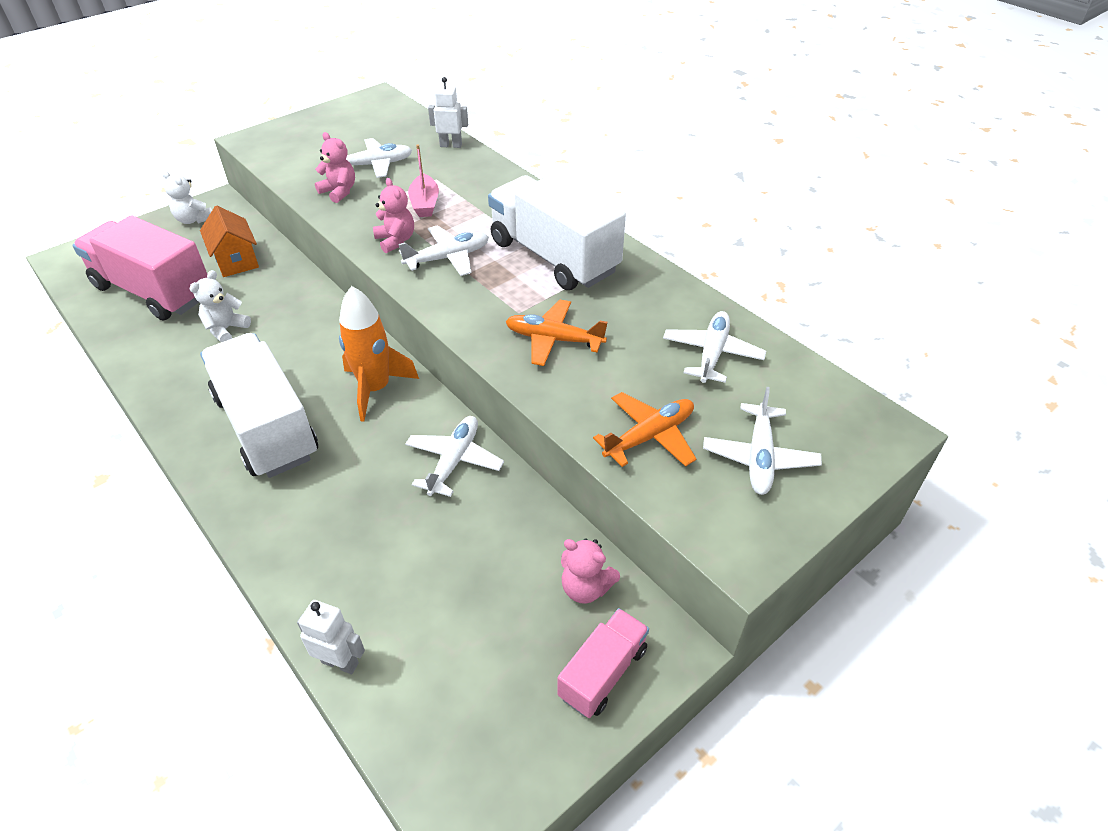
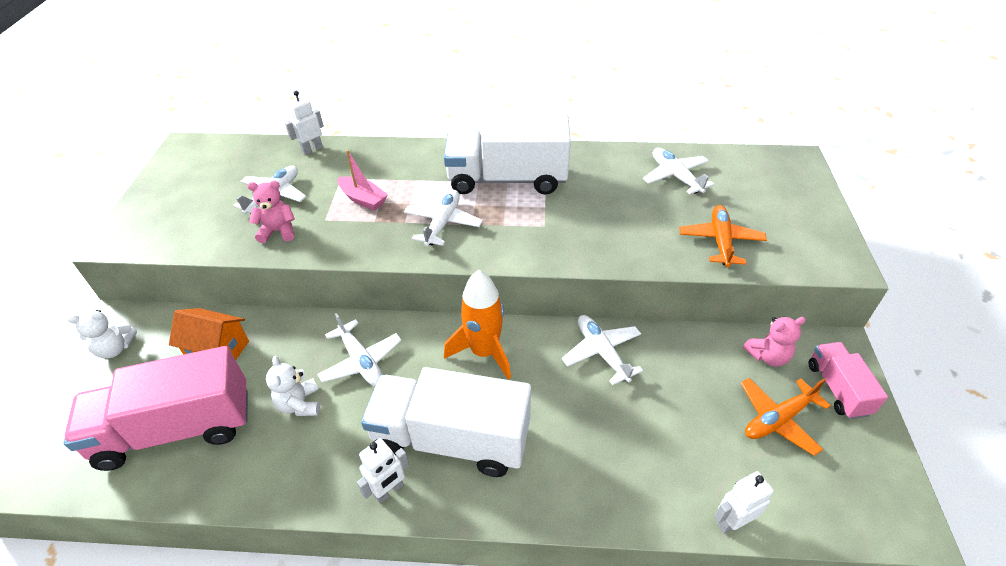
camera: 45 degrees left, 0 degrees up
(189, 424) = (389, 491): none -> white robot
(396, 241) = (386, 236): pink teddy bear -> none
(553, 339) = (590, 227): orange plane -> orange plane (778, 419)
(759, 457) = (777, 212): white plane -> white plane (361, 361)

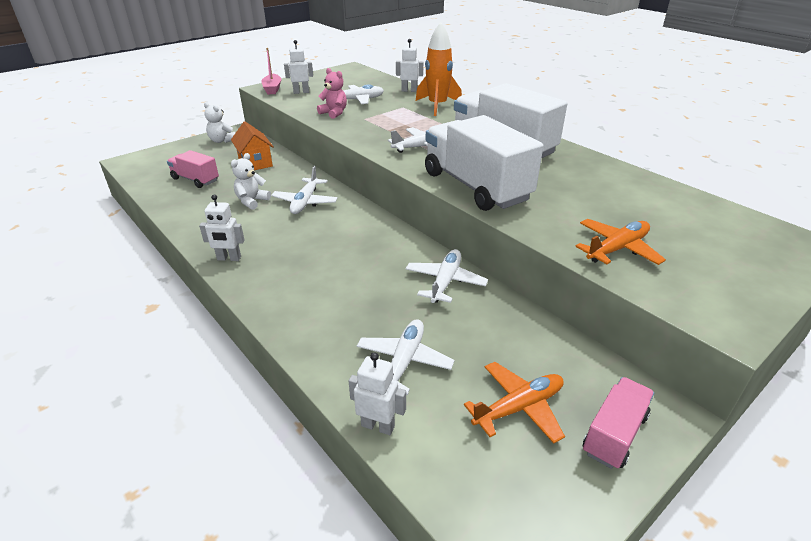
camera: 45 degrees right, 10 degrees down
(176, 429) = (195, 180): pink truck -> pink truck, size x0.52
(182, 221) = (301, 92): none -> white robot
(363, 199) = (398, 119): pink boat -> pink boat (272, 89)
(451, 439) = (291, 260): white truck -> white truck (475, 186)
(484, 352) = (373, 236): orange rocket -> orange rocket (437, 106)
(675, 176) = (645, 199): white plane -> white plane (404, 361)
(767, 356) = (579, 369): pink teddy bear -> none
(778, 419) = (519, 407): orange plane -> orange plane turned 135 degrees clockwise

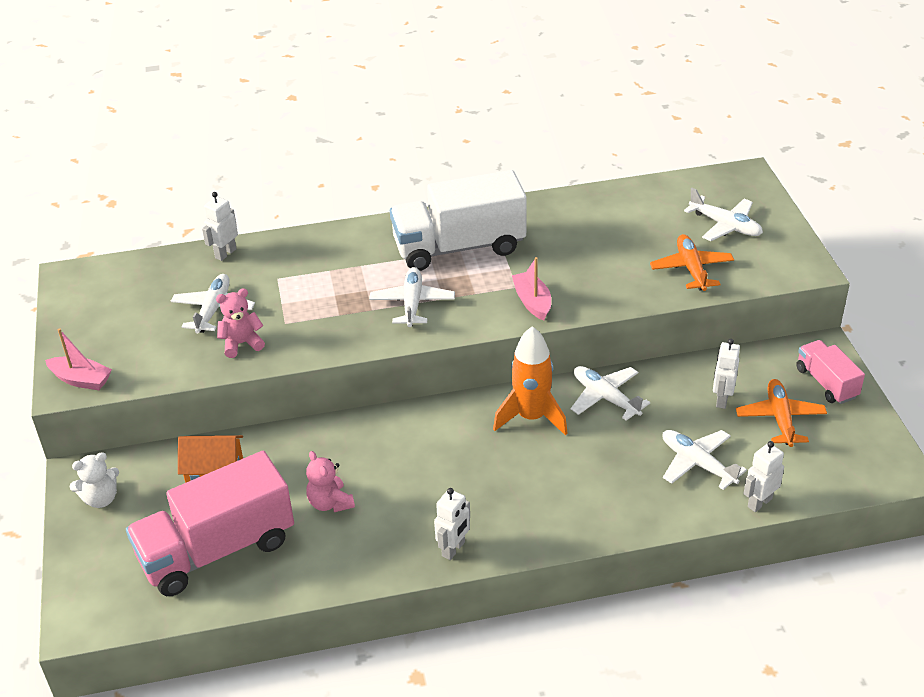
camera: 60 degrees left, 5 degrees up
(195, 180) = (217, 550): pink truck -> pink truck, size x1.93
(252, 201) = (330, 503): white teddy bear -> pink teddy bear
(301, 92) = (126, 354): white robot -> white robot (721, 399)
(305, 202) = (372, 454): white plane -> white plane (725, 225)
(437, 106) = (303, 249): orange rocket -> orange rocket (531, 417)
(475, 186) = (532, 302): white truck -> pink boat

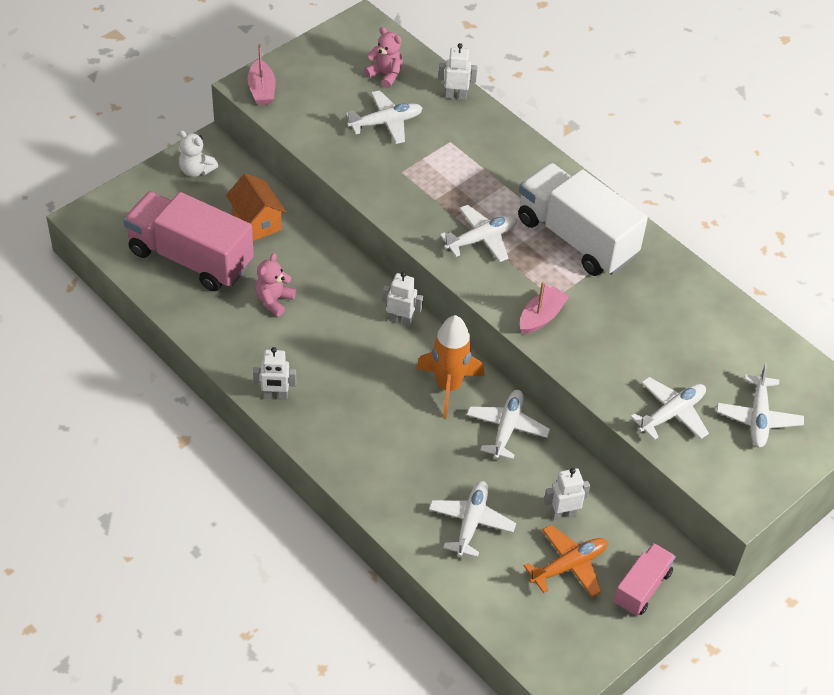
camera: 55 degrees right, 10 degrees up
(241, 343) = (360, 158): pink teddy bear -> pink teddy bear (385, 75)
(691, 269) = (671, 413): orange plane -> white plane
(759, 502) = (454, 582): white robot -> white robot (401, 320)

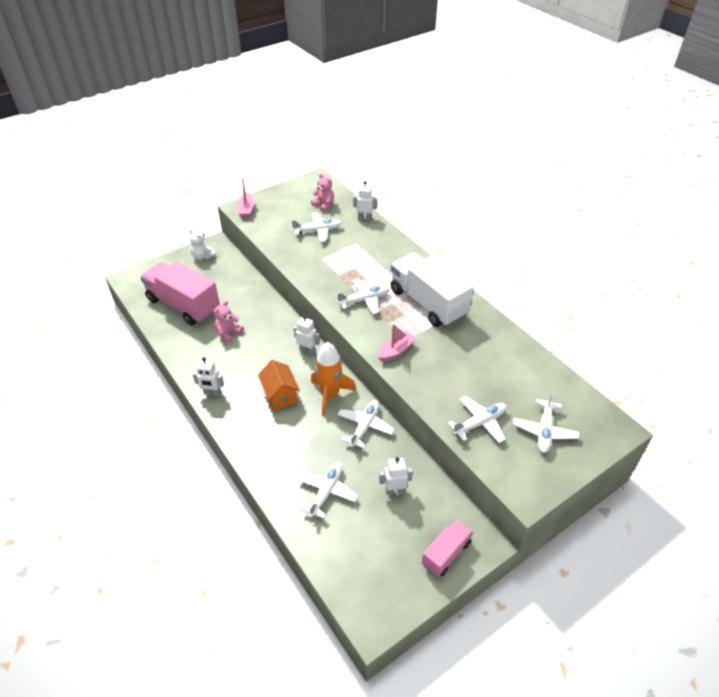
camera: 10 degrees right, 5 degrees down
(257, 222) = (231, 287): orange house -> orange house (280, 395)
(569, 565) = (392, 531): orange plane -> none

